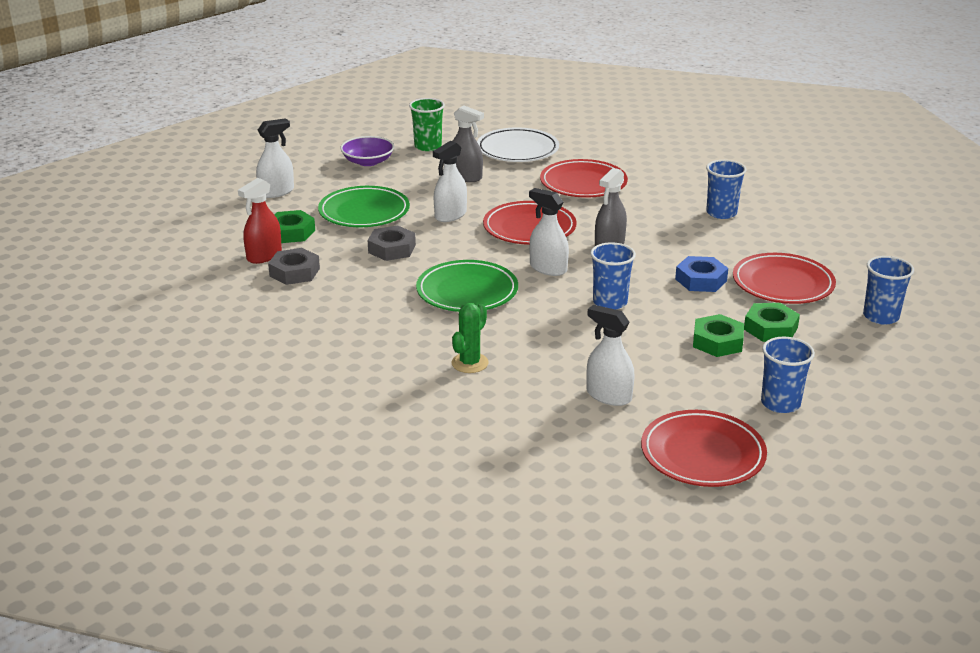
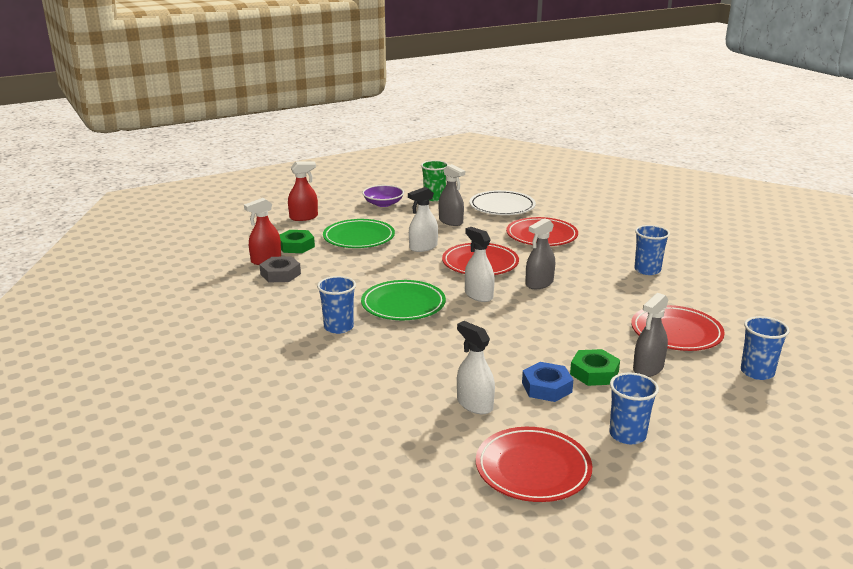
camera: 15 degrees right, 5 degrees down
(276, 192) = (303, 217): white spray bottle -> red spray bottle
(392, 249) = (363, 266): grey nut -> none
(470, 363) = (373, 360): green cactus -> none
(610, 302) = (516, 328): blue cup -> blue cup (338, 327)
(701, 280) = (604, 320): blue nut -> blue nut (546, 387)
(770, 328) = (648, 368): green nut -> grey spray bottle

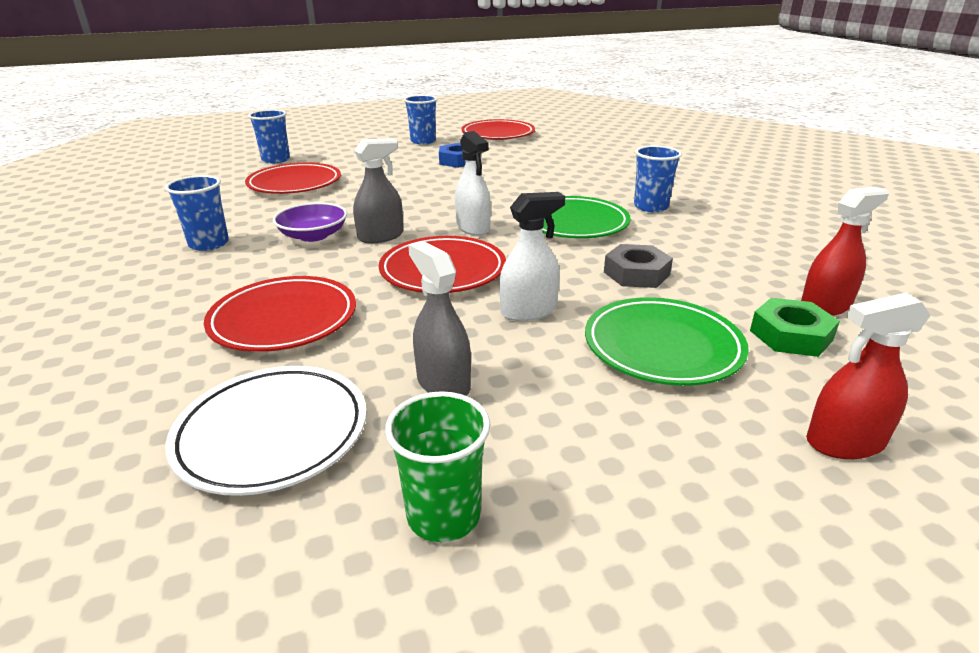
camera: 170 degrees left, 5 degrees up
(280, 274) = (774, 276): grey nut -> grey nut (636, 273)
(383, 204) = (619, 495): purple bowl -> purple bowl (313, 235)
(474, 404) = (522, 156): white spray bottle -> none
(594, 373) = (410, 165): green nut -> none
(648, 368) = (360, 165): grey spray bottle -> none

